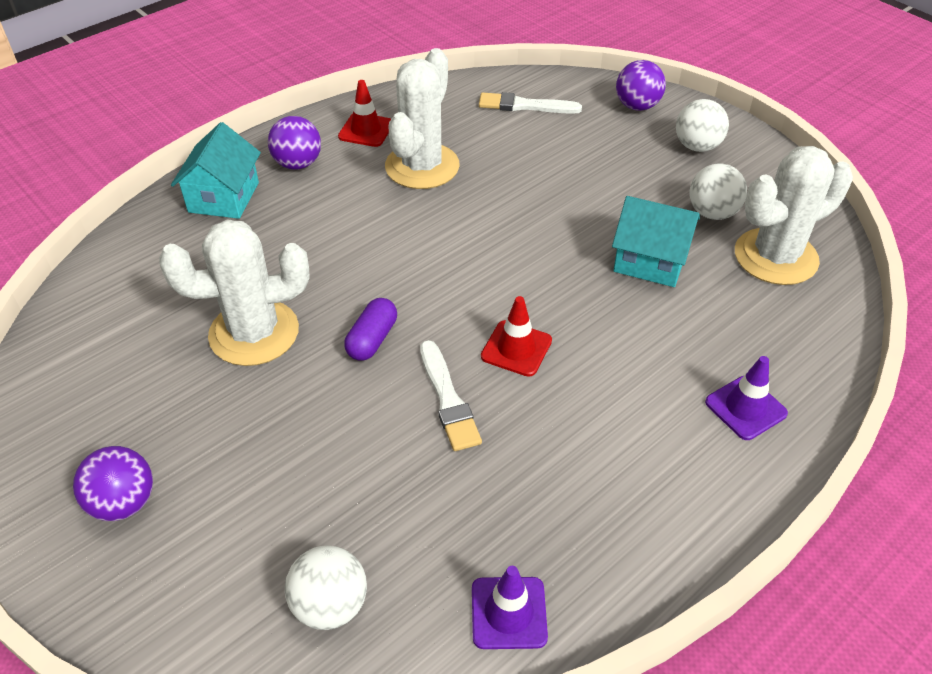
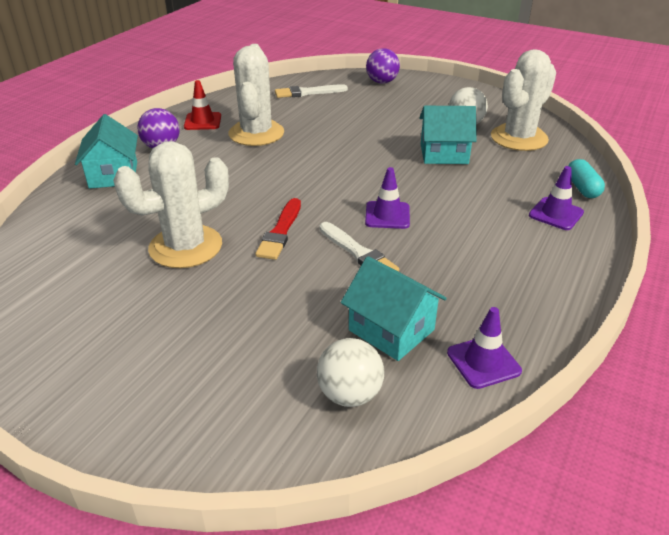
camera: 20 degrees left, 10 degrees down
(124, 503) = (137, 376): purple ball -> none
(372, 339) = (280, 232): purple capsule -> red brush
(425, 529) = (391, 330): none -> turquoise house
(516, 348) = (387, 215): red traffic cone -> purple traffic cone
(697, 146) = (433, 95): white ball -> none
(813, 372) = (582, 188): none -> turquoise capsule

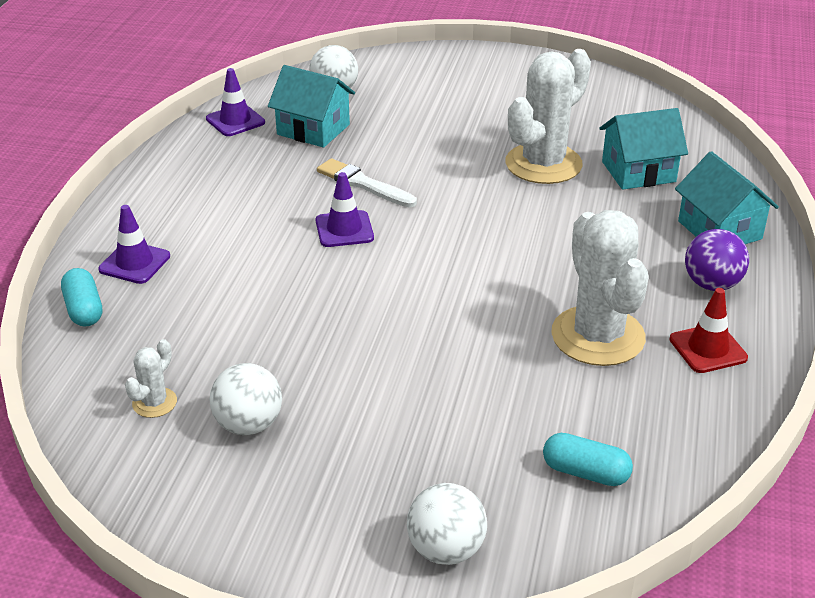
camera: 165 degrees right, 0 degrees up
(280, 232) = (457, 193): red brush -> none
(308, 92) = (585, 472): white brush -> turquoise capsule
(382, 82) = (446, 550): purple ball -> white ball
(444, 154) = (283, 342): turquoise house -> turquoise house (638, 172)
(519, 138) = (154, 403): white cactus -> white cactus, size x0.44

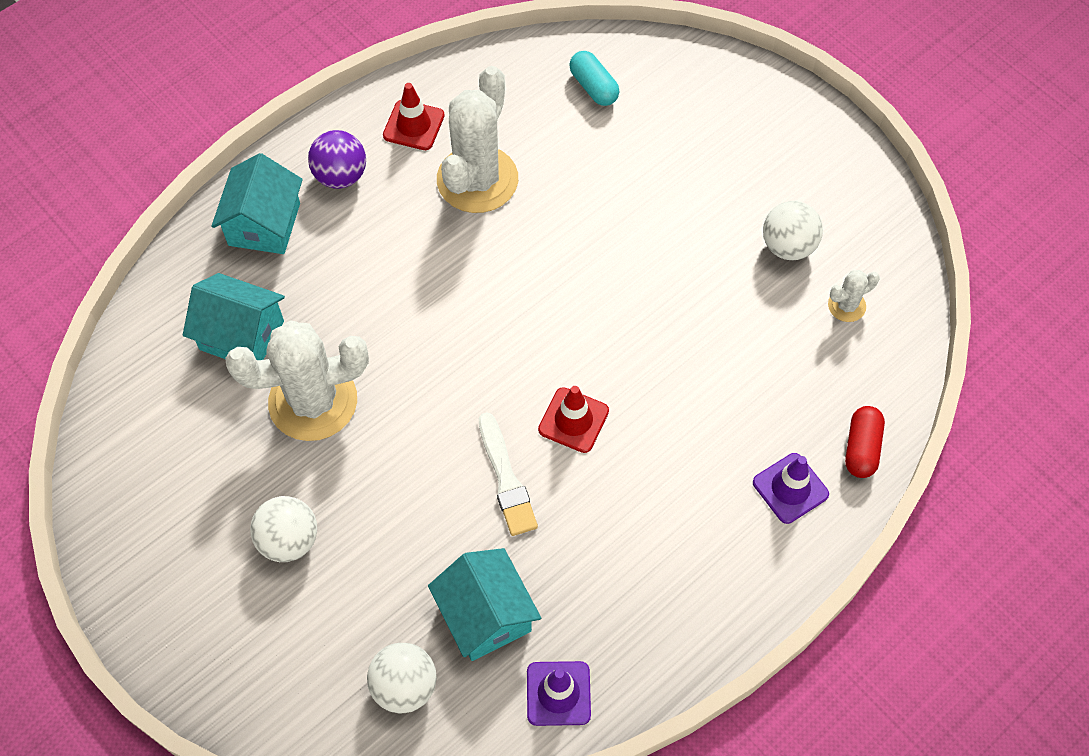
camera: 145 degrees left, 25 degrees up
(84, 309) = (861, 448): turquoise capsule -> red capsule
(344, 229) = (573, 420): purple traffic cone -> red traffic cone
(446, 550) = (721, 88): white ball -> white ball (289, 540)

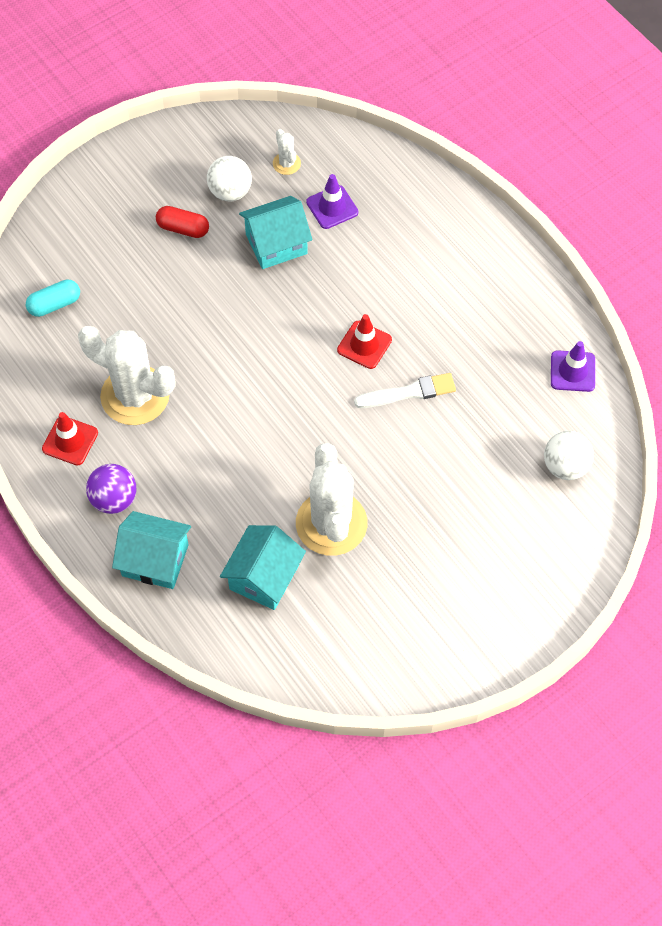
camera: 85 degrees left, 0 degrees up
(289, 540) = (449, 542): white ball -> none
(486, 615) = (514, 412): turquoise house -> turquoise house (276, 244)
(790, 488) = (429, 218): purple traffic cone -> purple traffic cone (332, 207)
(861, 448) = (402, 172): red capsule -> red capsule (183, 228)

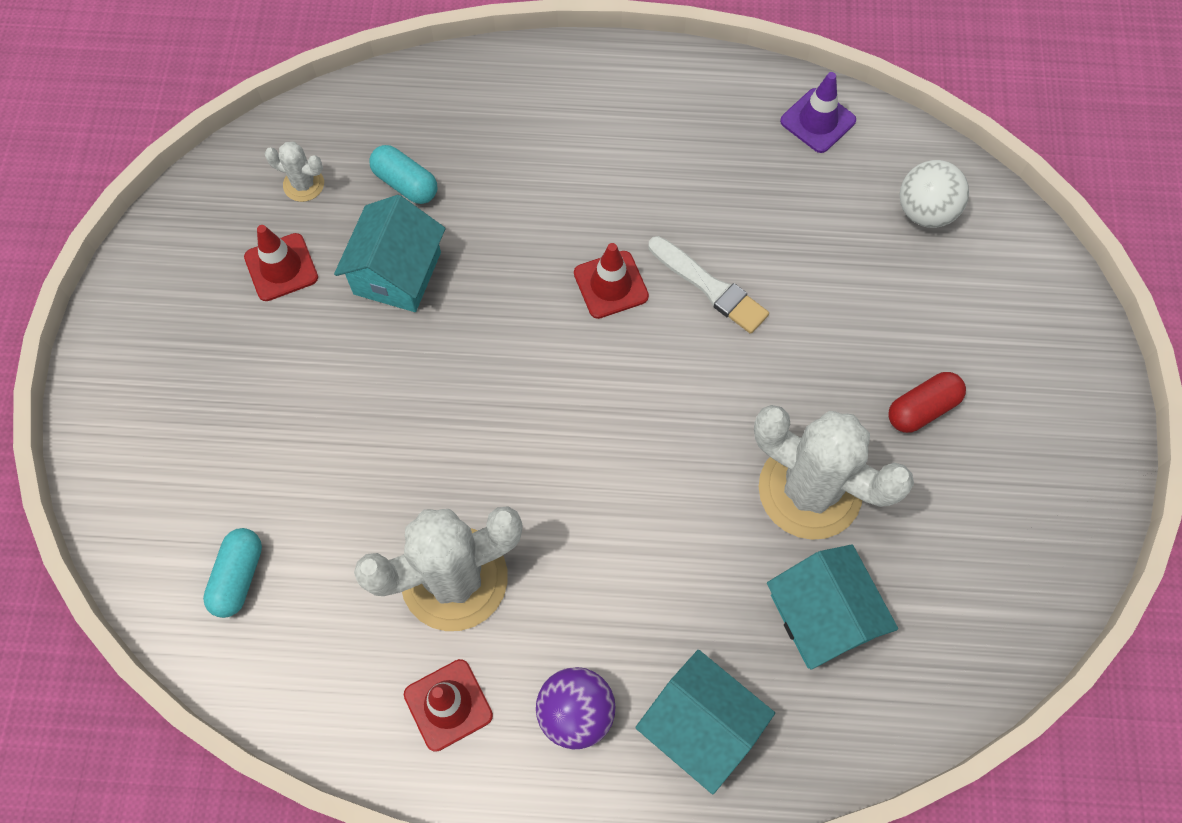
camera: 50 degrees left, 5 degrees up
(155, 560) = (700, 726): turquoise house -> turquoise house turned 75 degrees clockwise
(183, 228) = (279, 353): red capsule -> red capsule (922, 409)
(230, 192) = (281, 267): white ball -> red traffic cone
(332, 207) = (405, 183): purple traffic cone -> turquoise capsule
(409, 392) = (710, 287): white brush -> white brush turned 105 degrees clockwise

